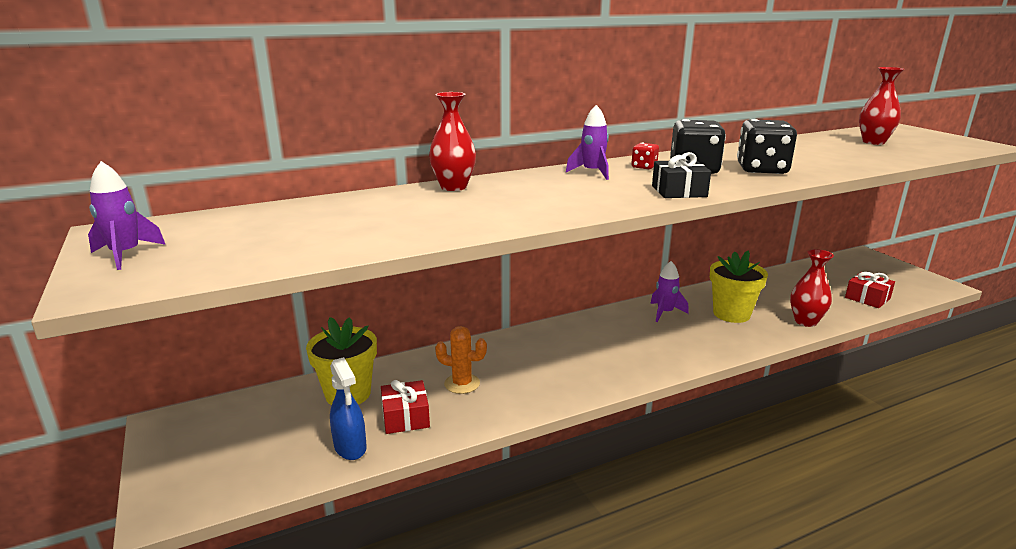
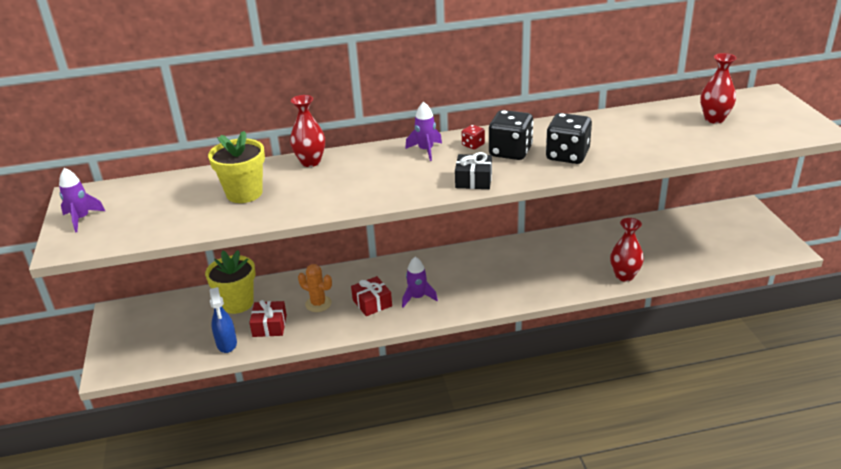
camera: 15 degrees right, 10 degrees up
(665, 312) = (509, 255): purple rocket -> purple rocket (417, 297)
(731, 314) = (565, 262): yellow flower pot -> yellow flower pot (244, 193)
(867, 298) = (702, 257): red gift -> red gift (372, 303)

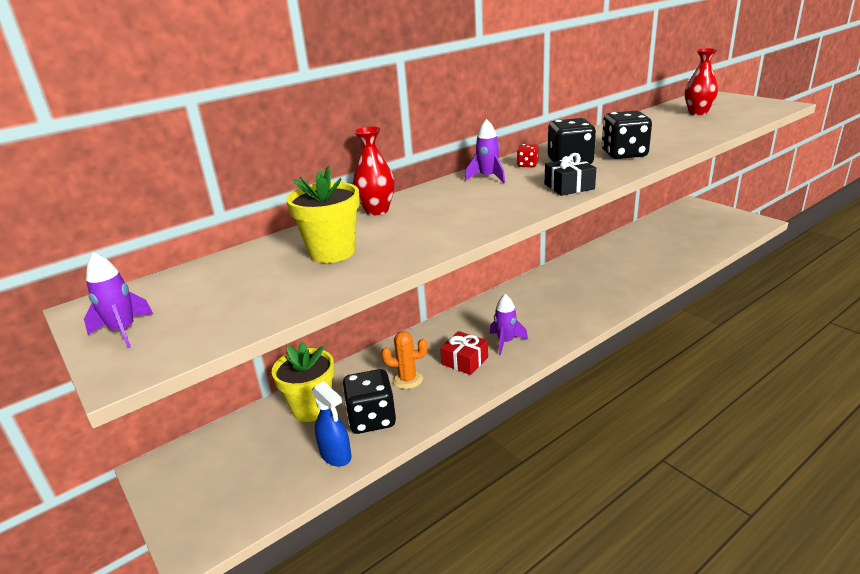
camera: 25 degrees left, 5 degrees down
(269, 326) = (372, 419): red gift -> black dice
(624, 276) = (665, 272): red vase -> none

